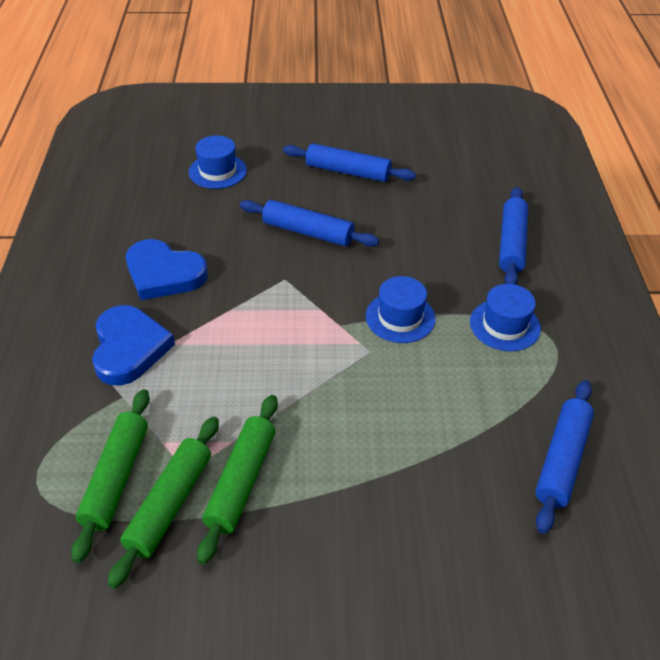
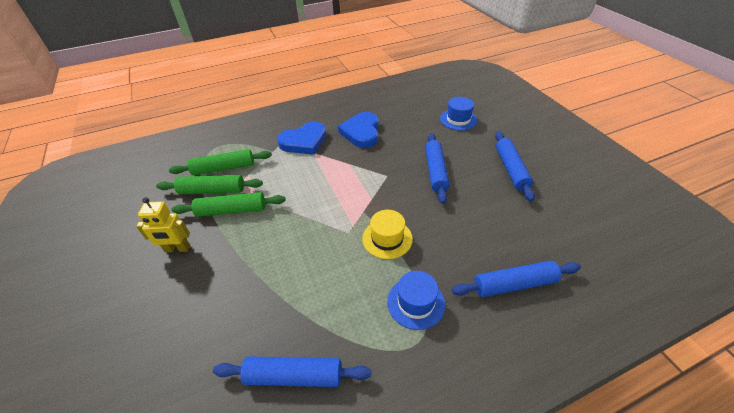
camera: 70 degrees right, 0 degrees up
(289, 573) = (177, 249): none -> yellow robot
(400, 317) = (387, 238): blue hat -> yellow hat

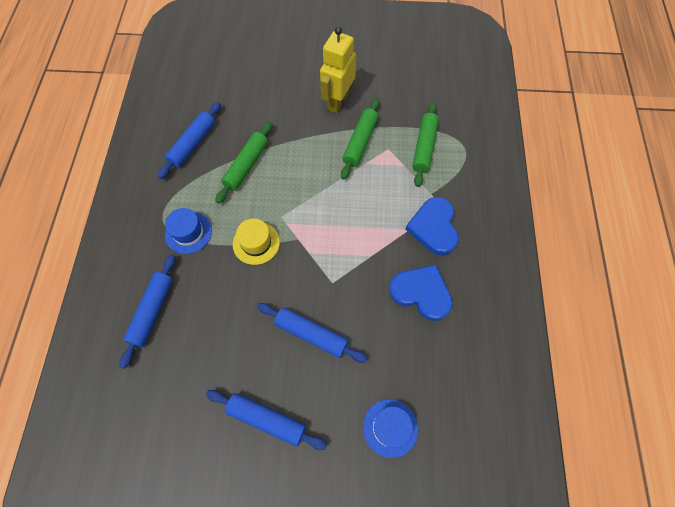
camera: 115 degrees right, 20 degrees up
(177, 249) = (337, 101): yellow robot -> yellow robot, size x1.50
(212, 190) = (395, 133): green rolling pin -> green rolling pin (246, 165)

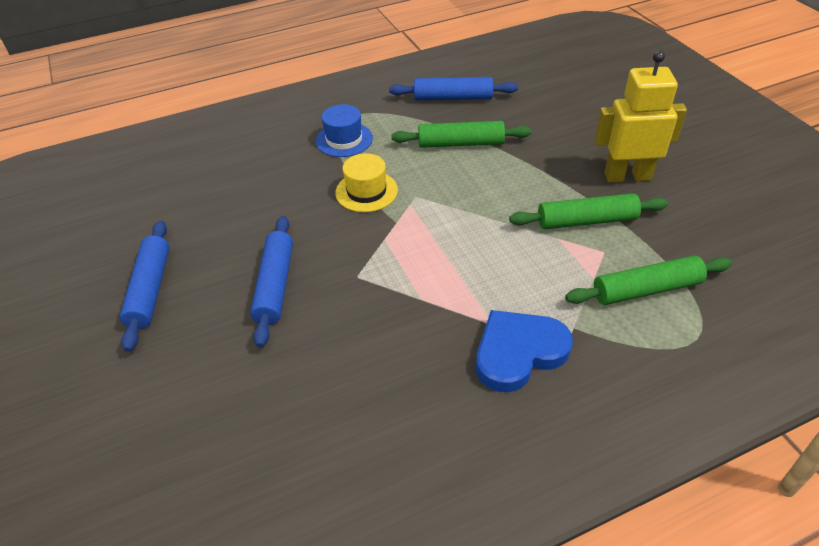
camera: 65 degrees right, 20 degrees down
(152, 311) = (239, 155): blue rolling pin -> none
(390, 428) = (179, 418): blue hat -> none
(421, 293) = (400, 378): blue heart -> none

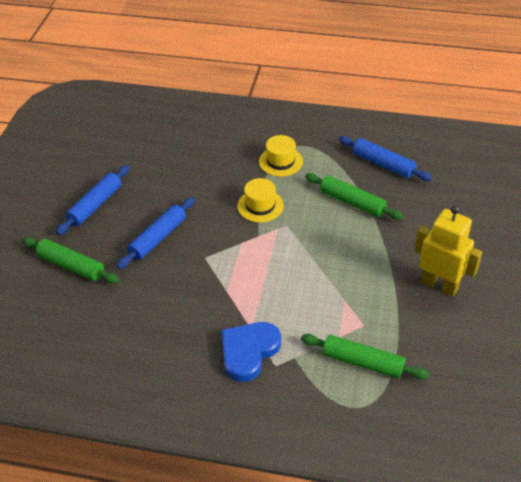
camera: 35 degrees right, 0 degrees up
(344, 139) = (280, 161): blue hat -> yellow hat
(518, 352) = (248, 352): blue heart -> blue heart turned 60 degrees counterclockwise
(586, 221) = (376, 299): green rolling pin -> green rolling pin (71, 266)

